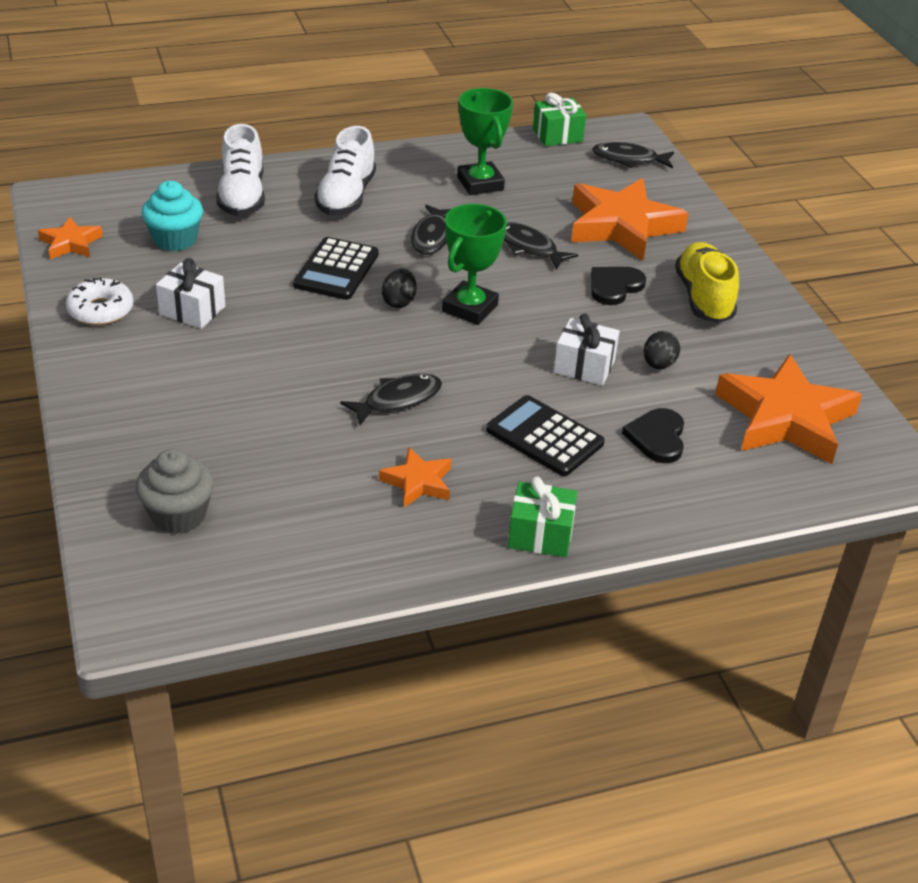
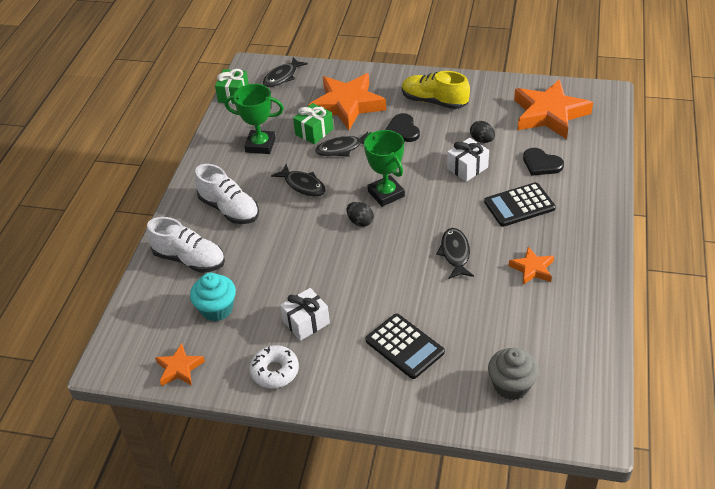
camera: 55 degrees left, 5 degrees up
(336, 270) = (308, 239): black calculator -> black calculator (404, 346)
(540, 535) = (597, 235): green gift -> green gift (314, 132)

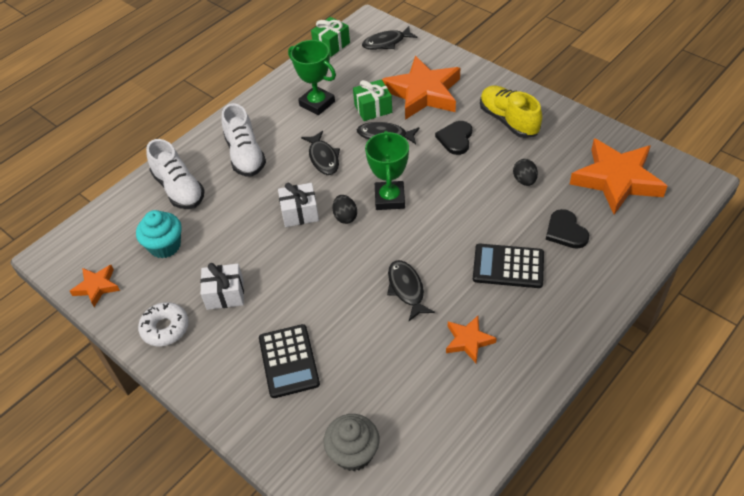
camera: 30 degrees right, 5 degrees up
(455, 253) = (406, 289): black fish -> black fish turned 45 degrees counterclockwise
(467, 168) = (487, 204): white gift -> white gift (300, 213)

